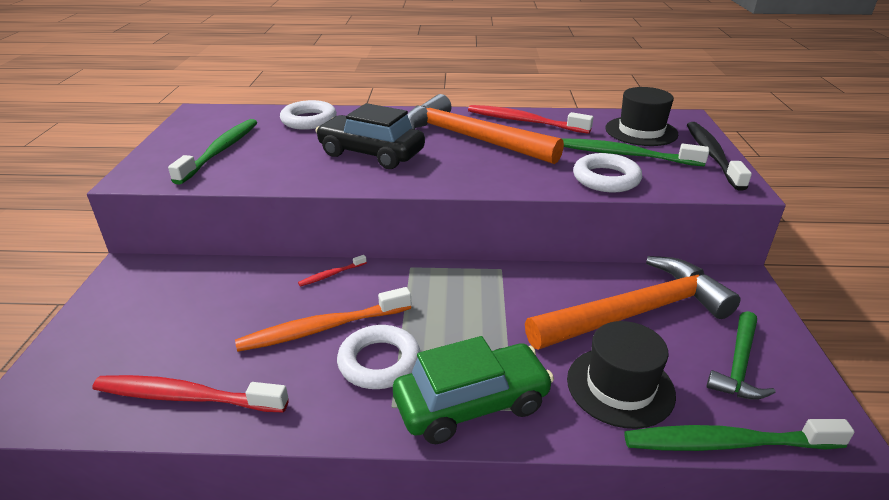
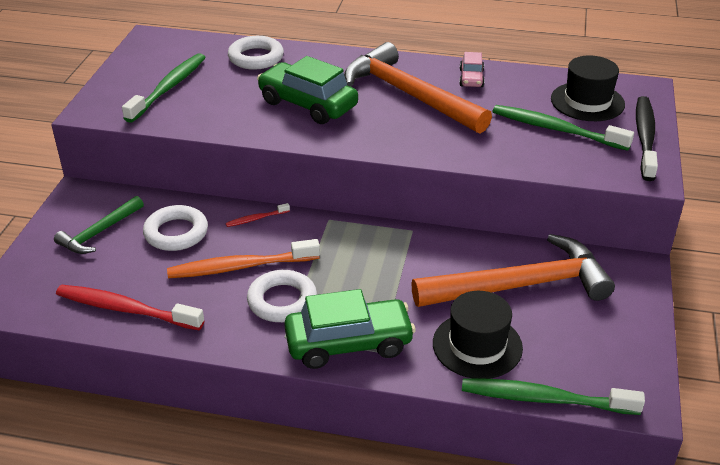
camera: 10 degrees right, 5 degrees up
(371, 154) = (308, 104): black car -> green car
(524, 121) = (471, 78): red toothbrush -> pink car
(606, 178) = (523, 155): white ring -> white ring (176, 233)
(738, 365) = (589, 341): green hammer -> green hammer (99, 232)

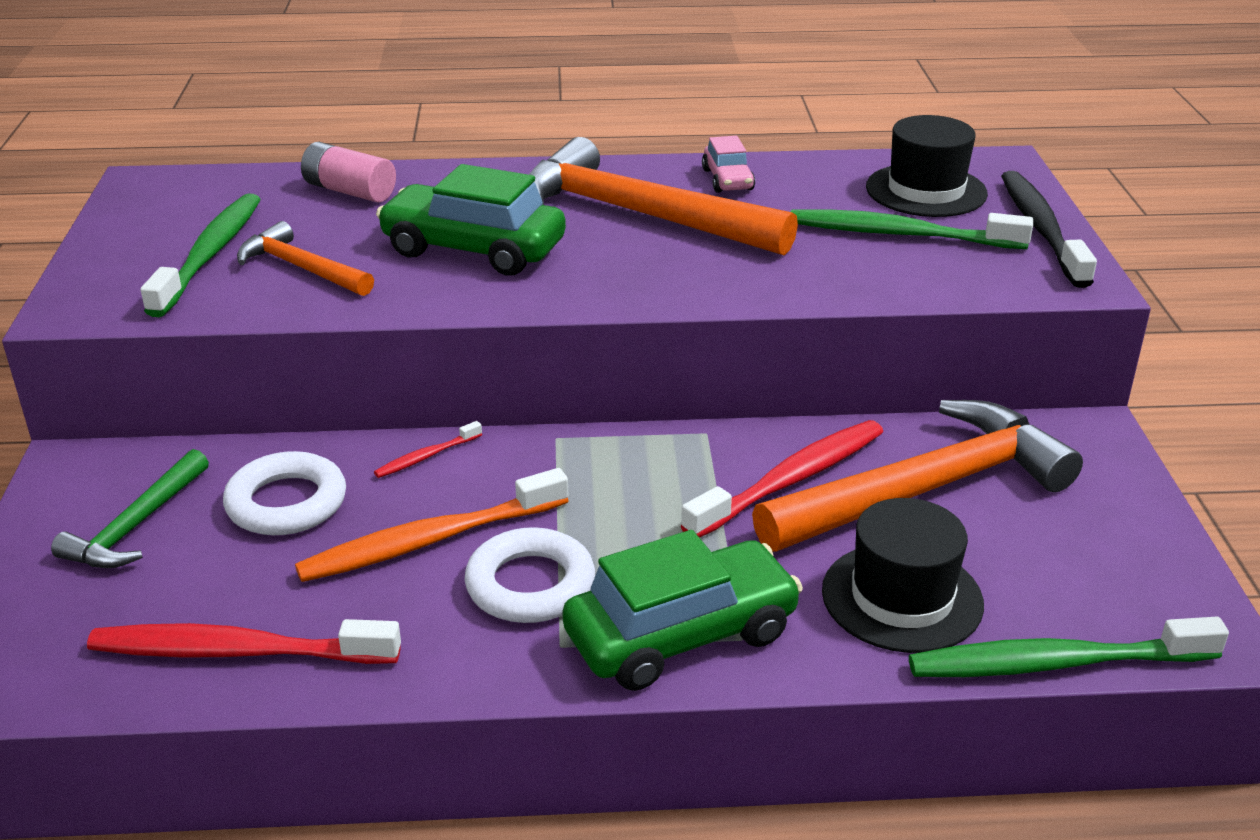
camera: 15 degrees left, 5 degrees down
(212, 103) = (301, 268): none -> orange hammer
(256, 57) = (350, 191): white ring -> pink battery
(446, 266) = (790, 480): none -> red toothbrush

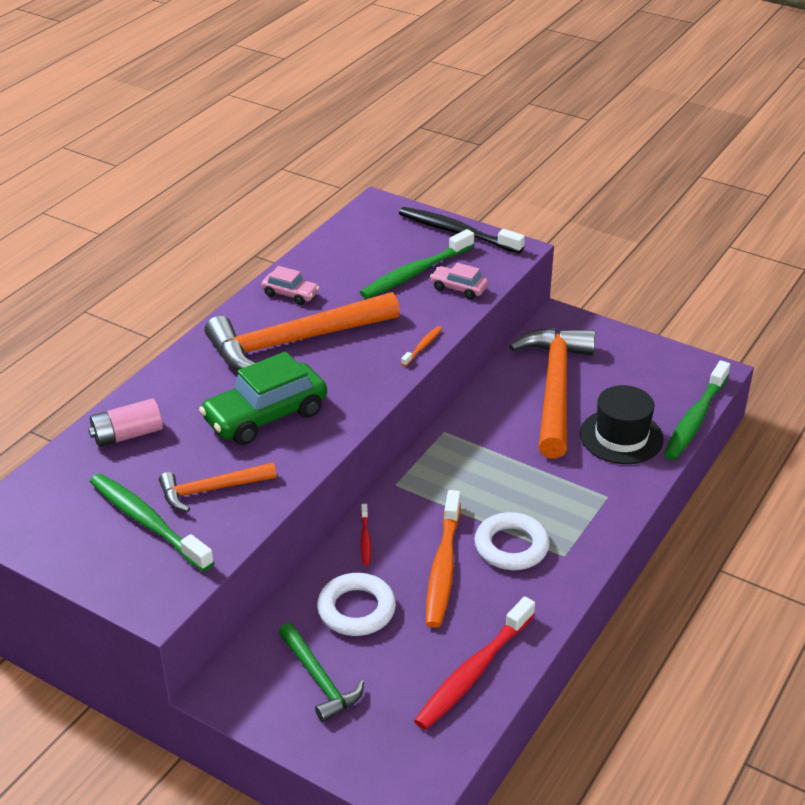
camera: 55 degrees left, 5 degrees up
(681, 635) = (590, 514): green car -> none
(751, 295) = (422, 346): none -> orange toothbrush
(790, 480) = (509, 425): red toothbrush -> none
(918, 274) = (458, 288): none -> pink car
(926, 190) = (380, 242): black hat -> none

